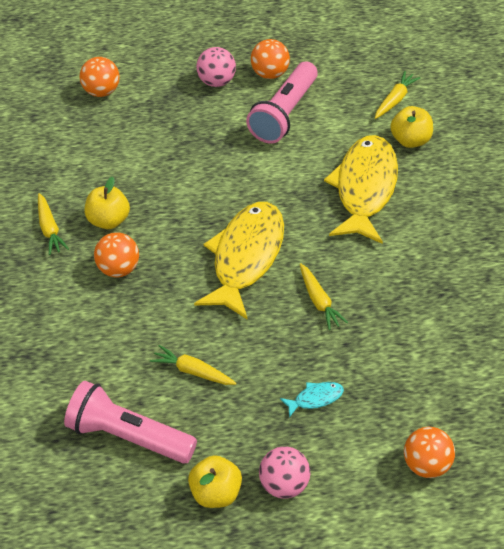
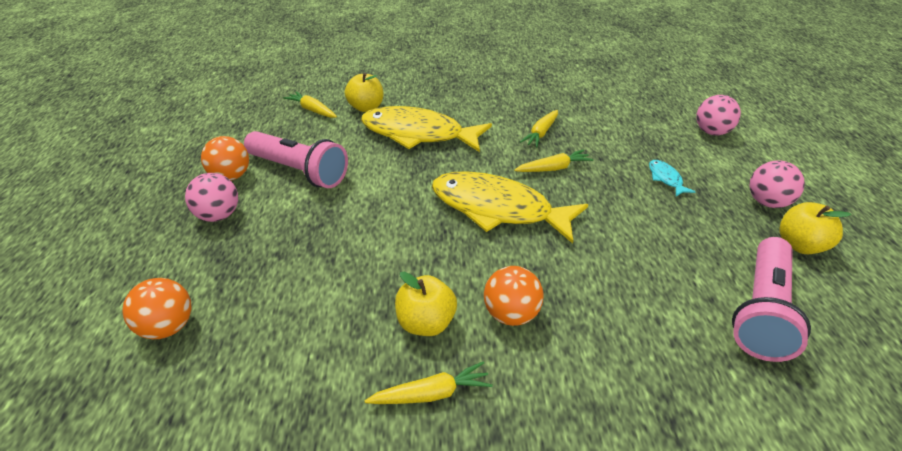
camera: 85 degrees left, 10 degrees down
(193, 371) = (656, 254): yellow carrot -> yellow carrot (541, 133)
(426, 465) = (711, 132): orange ball -> pink ball

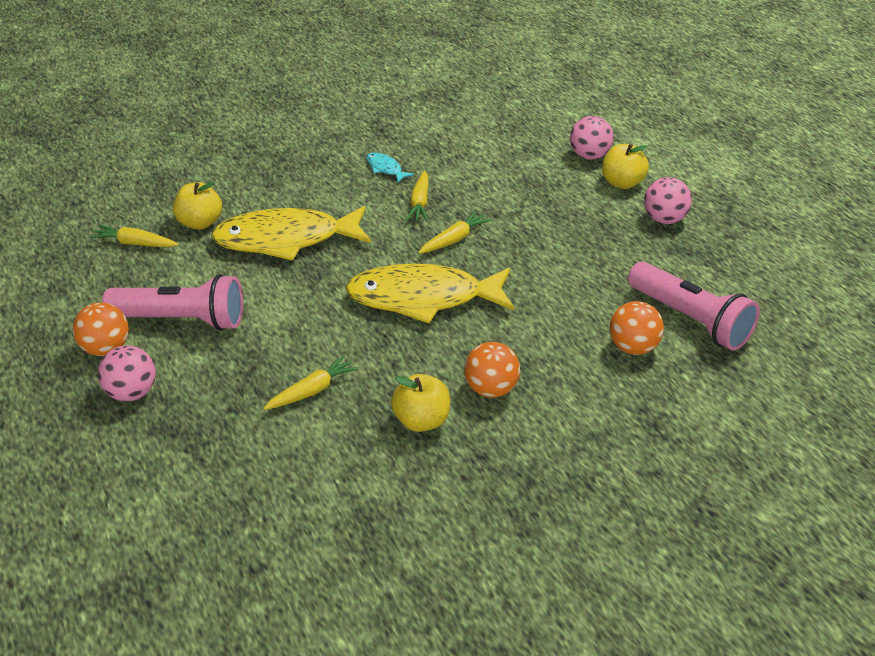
camera: 25 degrees left, 0 degrees up
(168, 327) = (179, 506): orange ball -> orange ball (633, 347)
(431, 393) = (462, 471): yellow carrot -> yellow carrot (312, 391)
(665, 178) = (566, 220): turquoise fish -> turquoise fish (385, 169)
(761, 311) = (690, 320): pink flashlight -> pink flashlight turned 45 degrees counterclockwise
(800, 245) = (703, 253): yellow apple -> yellow apple (622, 183)

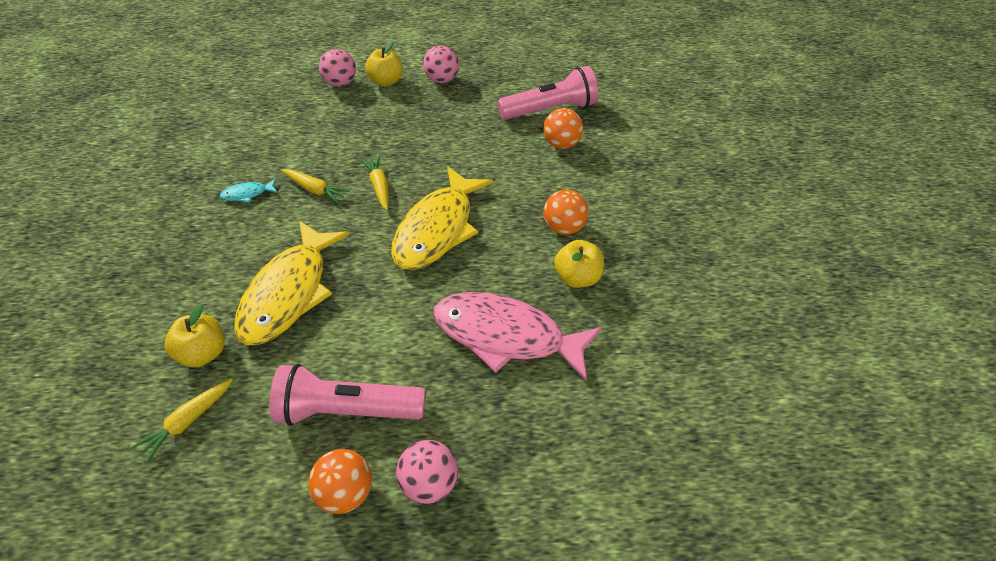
camera: 65 degrees left, 10 degrees up
(181, 320) = (347, 409): pink flashlight -> pink flashlight turned 120 degrees counterclockwise
(312, 391) = (506, 336): yellow carrot -> pink fish

